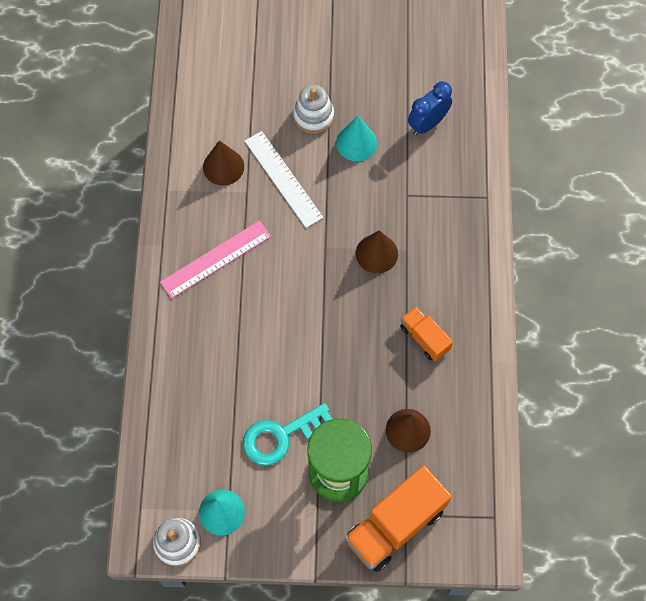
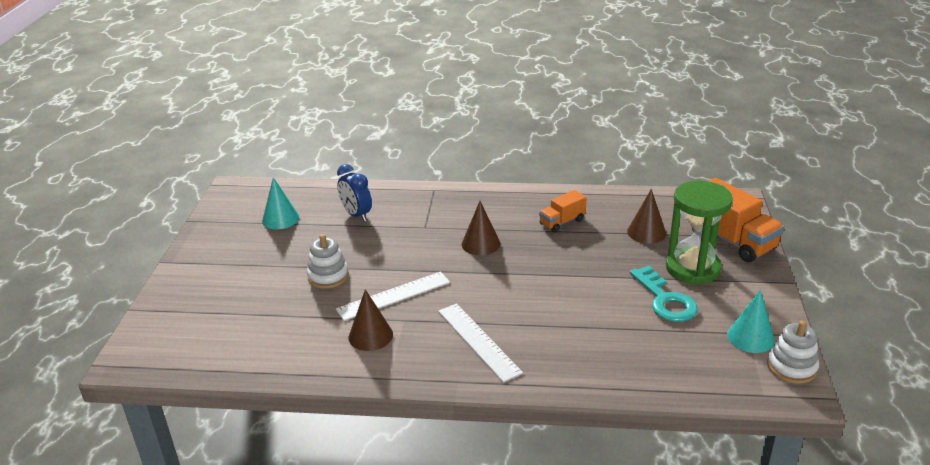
camera: 85 degrees left, 35 degrees down
(216, 259) = (478, 341): pink ruler -> white ruler
(356, 143) = (365, 252): turquoise cone -> turquoise cone (280, 219)

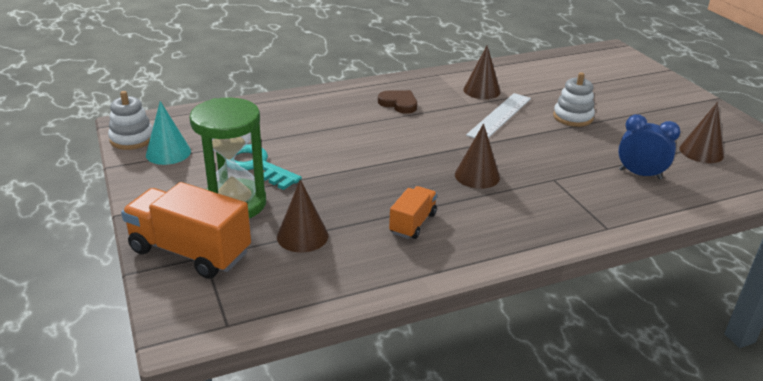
camera: 150 degrees right, 0 degrees up
(280, 219) = (701, 152): turquoise cone -> brown cone
(478, 341) = (399, 103): white ruler -> brown heart

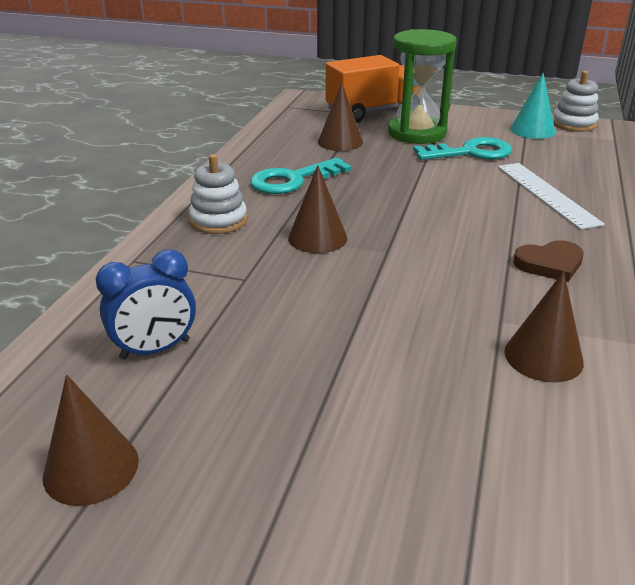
camera: 130 degrees right, 0 degrees up
(412, 223) = (293, 180): orange truck -> turquoise key
(499, 116) = (435, 325): white ruler -> white ruler (546, 194)
(573, 117) = (358, 398): white stacking toy -> white stacking toy (218, 220)

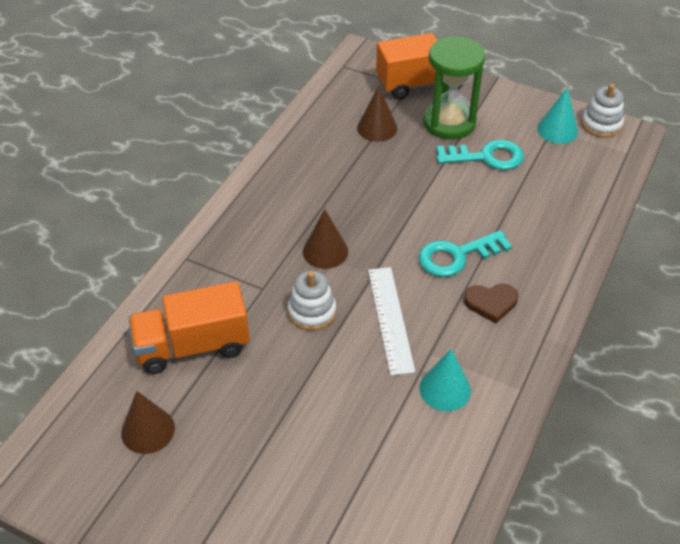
camera: 10 degrees right, 15 degrees up
(155, 349) = (193, 346): blue clock -> orange truck
(218, 220) = (254, 221): white stacking toy -> white stacking toy (312, 312)
(293, 180) = (323, 177): turquoise key -> turquoise key (457, 256)
(543, 357) = (445, 389): brown cone -> turquoise cone
(546, 194) = (527, 222): white ruler -> white ruler (390, 319)

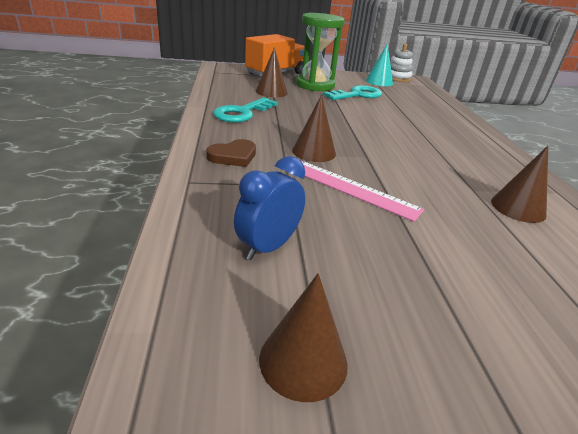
camera: 35 degrees left, 15 degrees down
(193, 346) = (268, 247): orange truck -> blue clock
(312, 312) = (352, 189): white stacking toy -> pink ruler
(390, 319) = (417, 178): white ruler -> none
(445, 389) = (518, 208): turquoise cone -> brown cone
(457, 256) = (407, 136): turquoise key -> turquoise key (242, 113)
(491, 303) = (464, 153): brown heart -> brown heart (233, 156)

